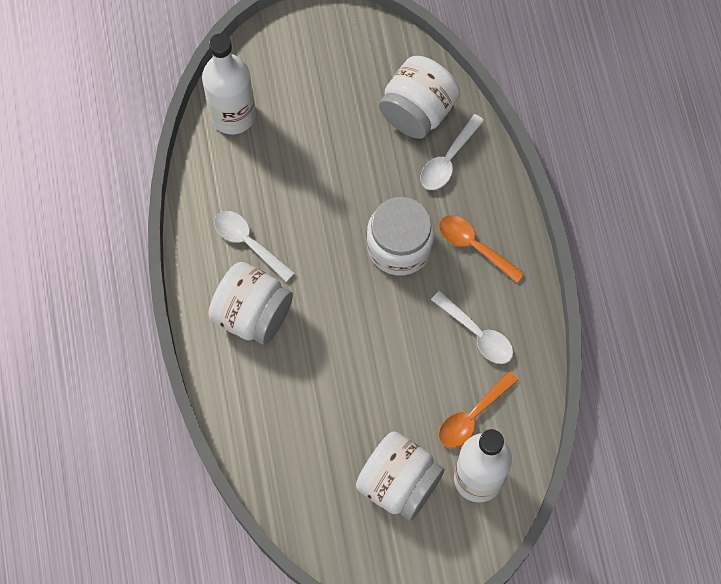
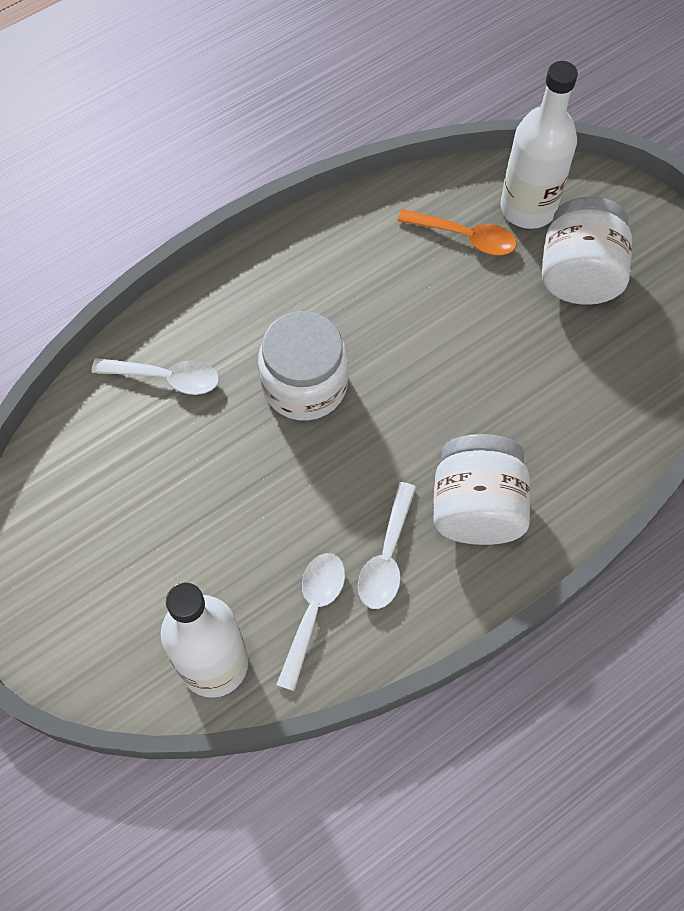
camera: 115 degrees left, 5 degrees down
(417, 111) = (112, 438): white jar -> none
(474, 246) = (266, 309): orange spoon -> none
(477, 334) = (370, 266): white spoon -> white spoon (313, 611)

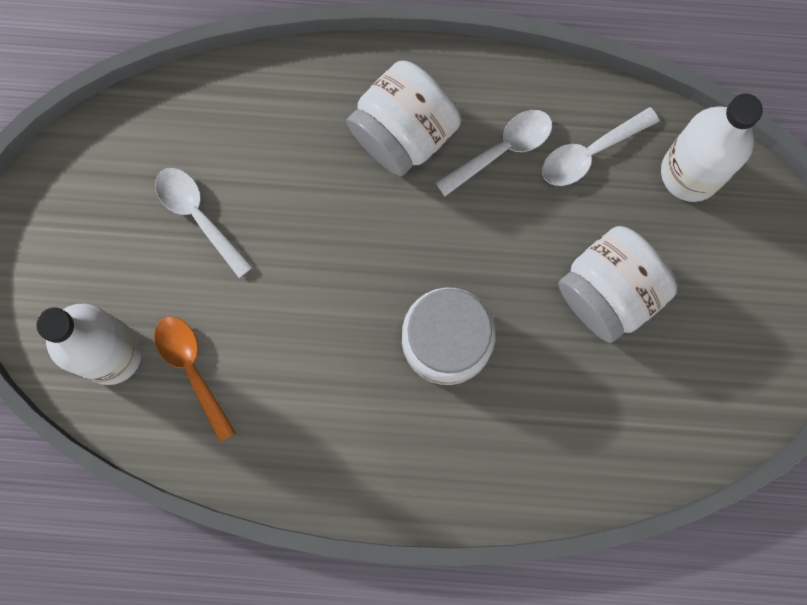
camera: 140 degrees left, 15 degrees up
(166, 378) = (554, 440): white spoon -> white spoon (198, 215)
(578, 275) = (134, 254): white jar -> white jar (609, 292)

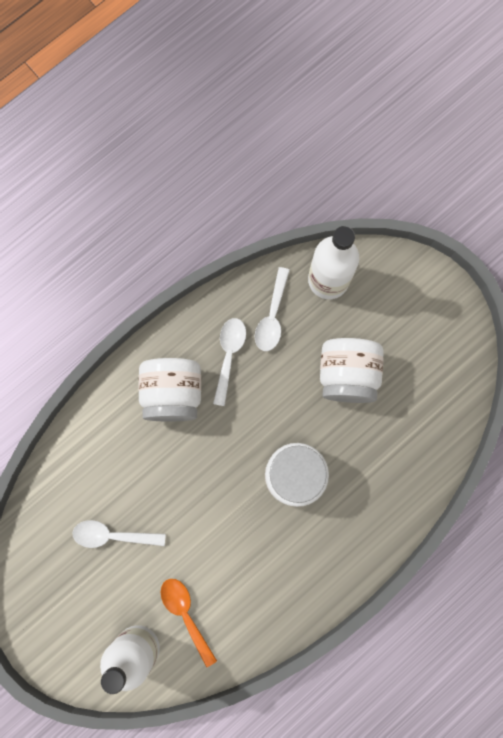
camera: 45 degrees left, 0 degrees up
(191, 369) = (186, 614): orange spoon -> orange spoon turned 45 degrees clockwise

